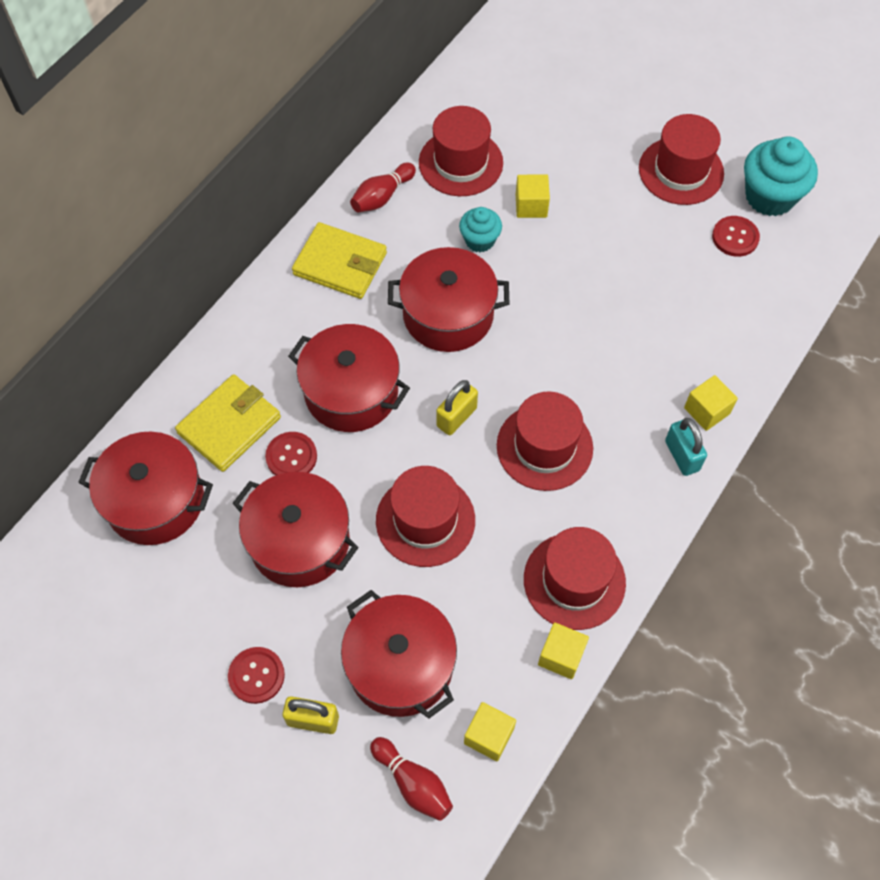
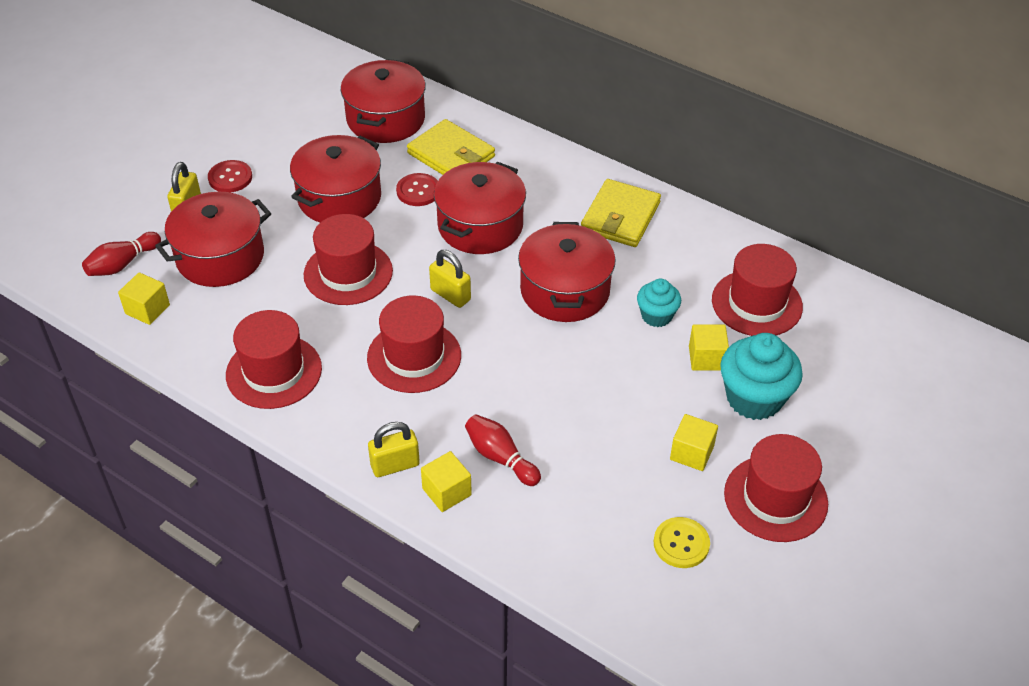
camera: 90 degrees right, 15 degrees down
(382, 196) = (704, 245): red bowling pin -> red bowling pin (500, 457)
(561, 656) = (205, 359): yellow cube -> yellow cube (691, 453)
(682, 456) = (395, 465): turquoise padlock -> yellow padlock
(735, 237) = (681, 544): red button -> yellow button
(769, 196) = (748, 588): turquoise cupcake -> turquoise cupcake (754, 398)

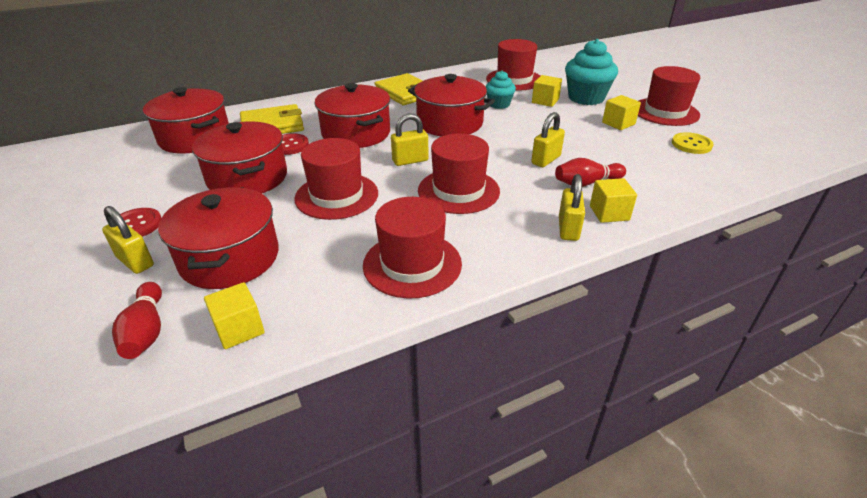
camera: 60 degrees left, 10 degrees down
(532, 407) = (546, 160): none -> yellow padlock

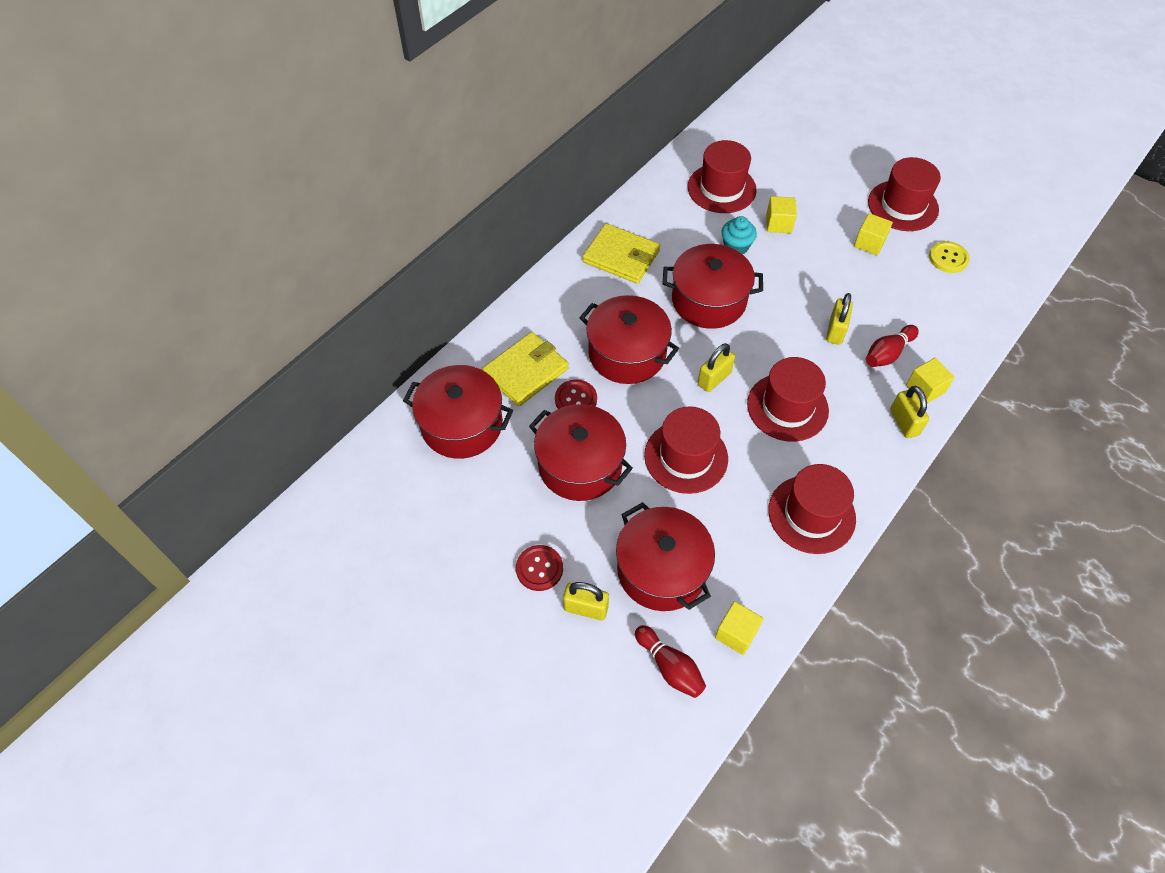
camera: 25 degrees left, 20 degrees up
(586, 98) = (816, 203): turquoise cupcake -> none

